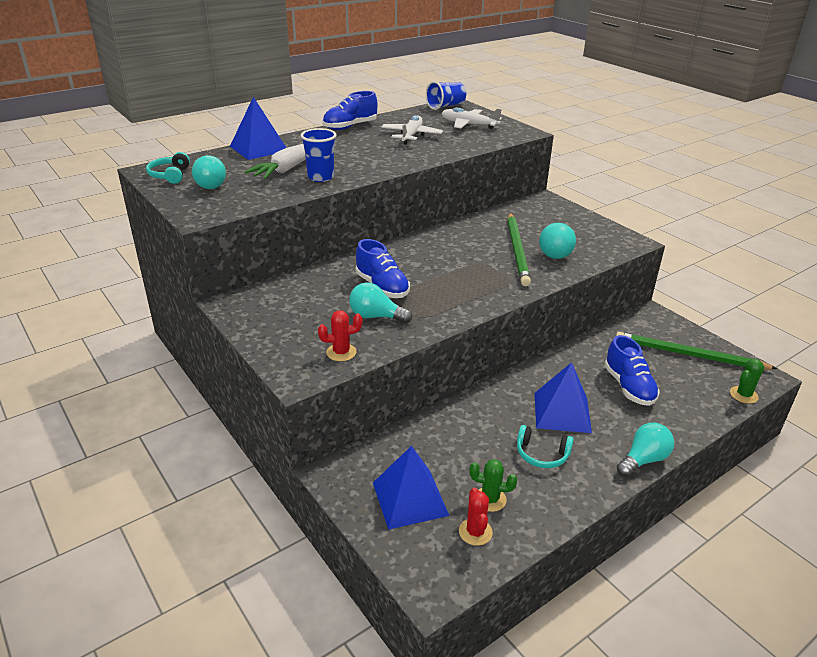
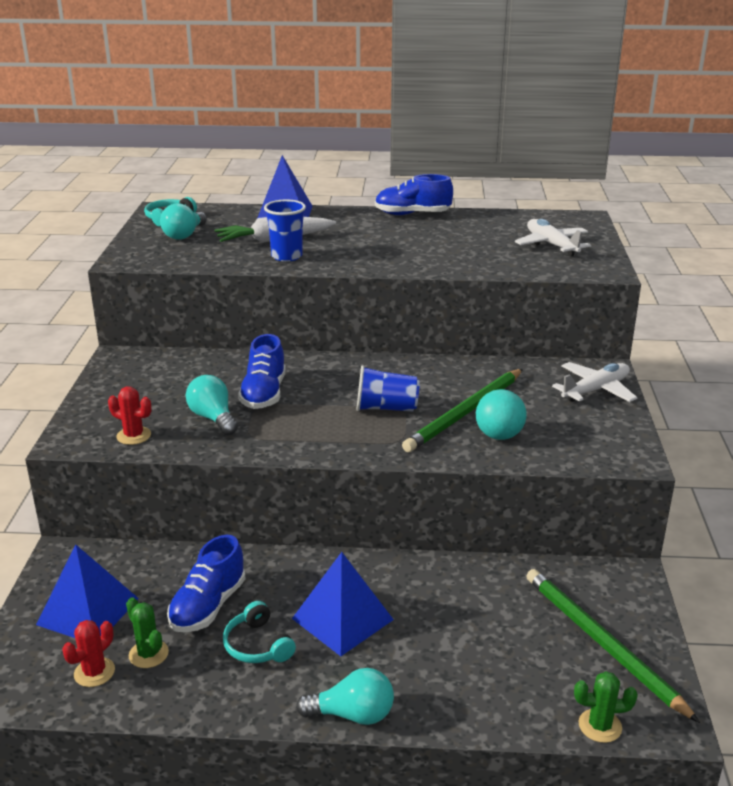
camera: 40 degrees right, 5 degrees down
(411, 135) = (459, 240): white plane -> white plane (596, 390)
(446, 106) = (566, 217): blue cup -> blue cup (386, 408)
(628, 387) = (460, 635): blue shoe -> blue shoe (208, 606)

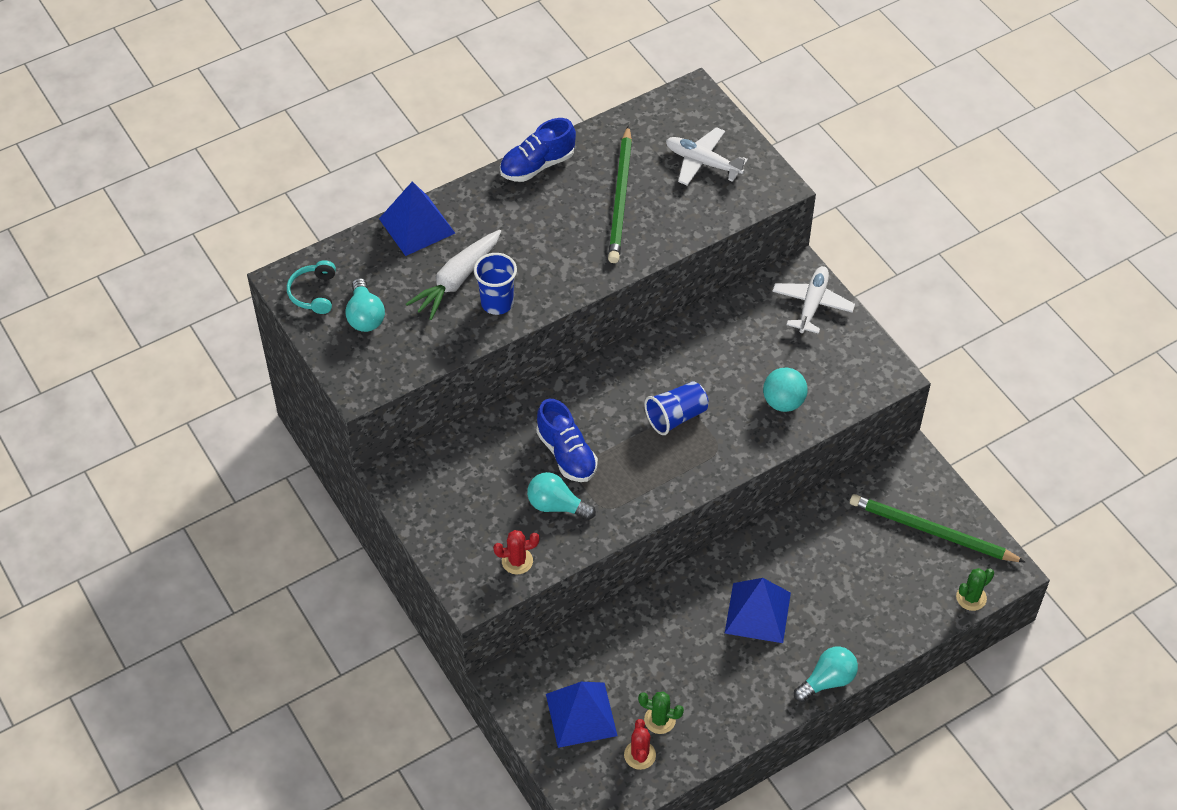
camera: 35 degrees left, 25 degrees up
(208, 606) = (659, 658): blue shoe -> none
(257, 645) = (723, 668): turquoise headphones -> none
(465, 413) = (739, 389): green pencil -> green pencil (620, 198)

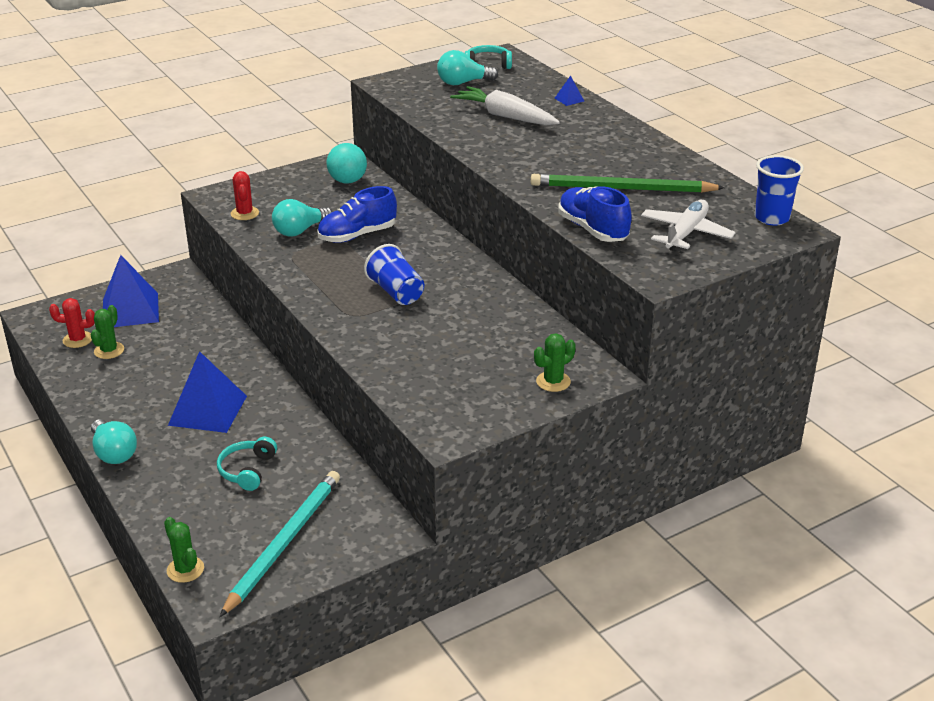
camera: 90 degrees right, 20 degrees down
(416, 226) = (569, 99): blue pyramid -> blue pyramid, size x0.41
(497, 303) = (478, 133): blue cup -> blue cup (772, 218)
(537, 165) = (658, 149): blue shoe -> blue shoe (592, 230)
(556, 505) = (300, 231): turquoise light bulb -> turquoise light bulb turned 150 degrees counterclockwise
(783, 402) = (411, 357): turquoise ball -> turquoise ball (347, 181)
(812, 304) = (553, 382): white plane -> green cactus
(843, 569) = (247, 470): none -> turquoise headphones
(931, 531) = (284, 543): green pencil -> turquoise pencil

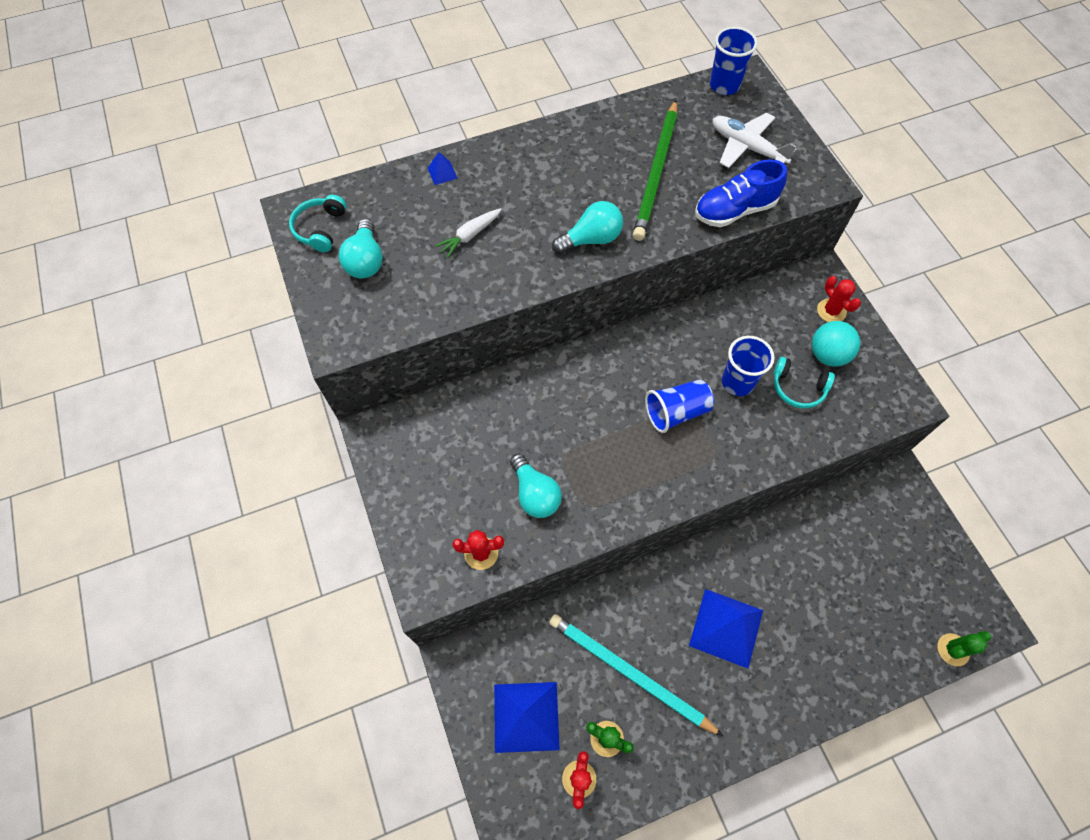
camera: 80 degrees left, 30 degrees up
(114, 453) = (790, 723): turquoise light bulb -> turquoise light bulb (591, 239)
(247, 470) = (820, 592): turquoise headphones -> turquoise headphones (798, 388)
(284, 543) = (916, 564): turquoise pencil -> turquoise pencil (629, 673)
(347, 181) = (427, 434): turquoise ball -> turquoise ball (827, 355)
(357, 235) = (556, 436): blue shoe -> none
(439, 324) = (737, 382): none -> blue cup
(505, 116) = (469, 236): white carrot -> white carrot, size x0.57
(553, 382) = (831, 311): green cactus -> red cactus

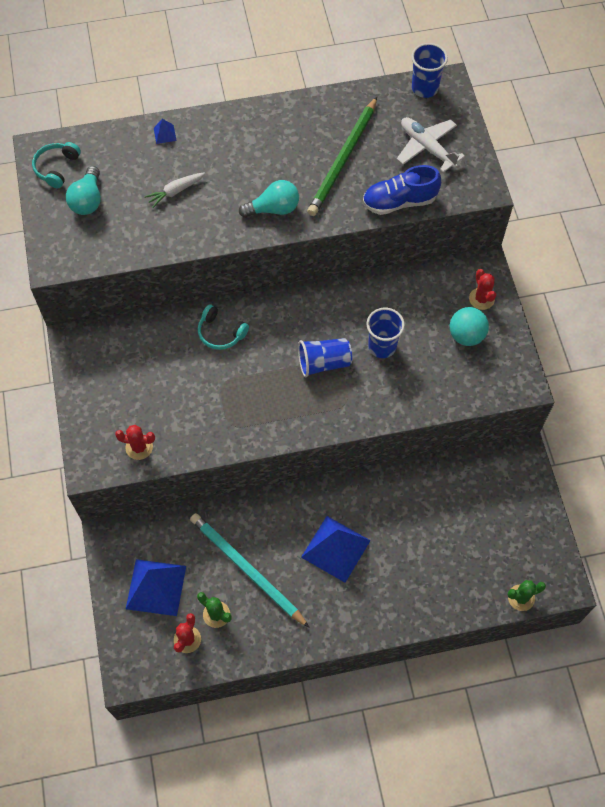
camera: 10 degrees right, 0 degrees up
(535, 494) = (192, 409): turquoise light bulb -> none
(798, 388) = (432, 359): turquoise headphones -> turquoise headphones (220, 333)

